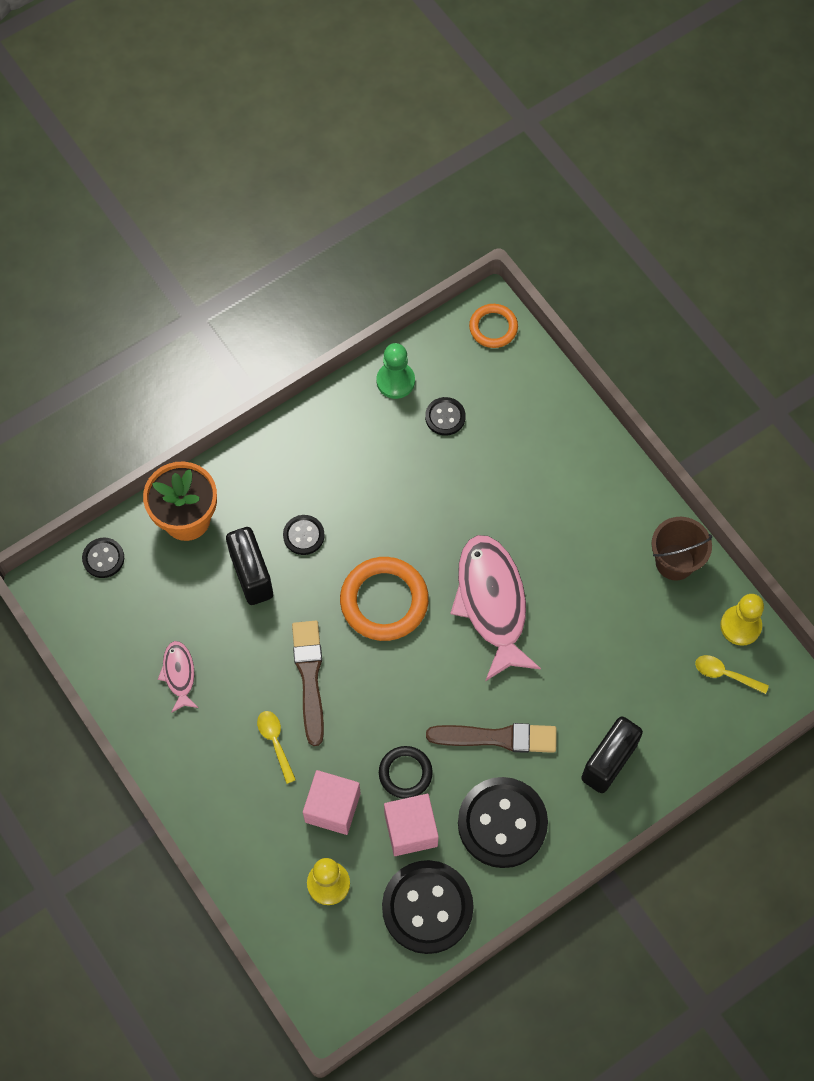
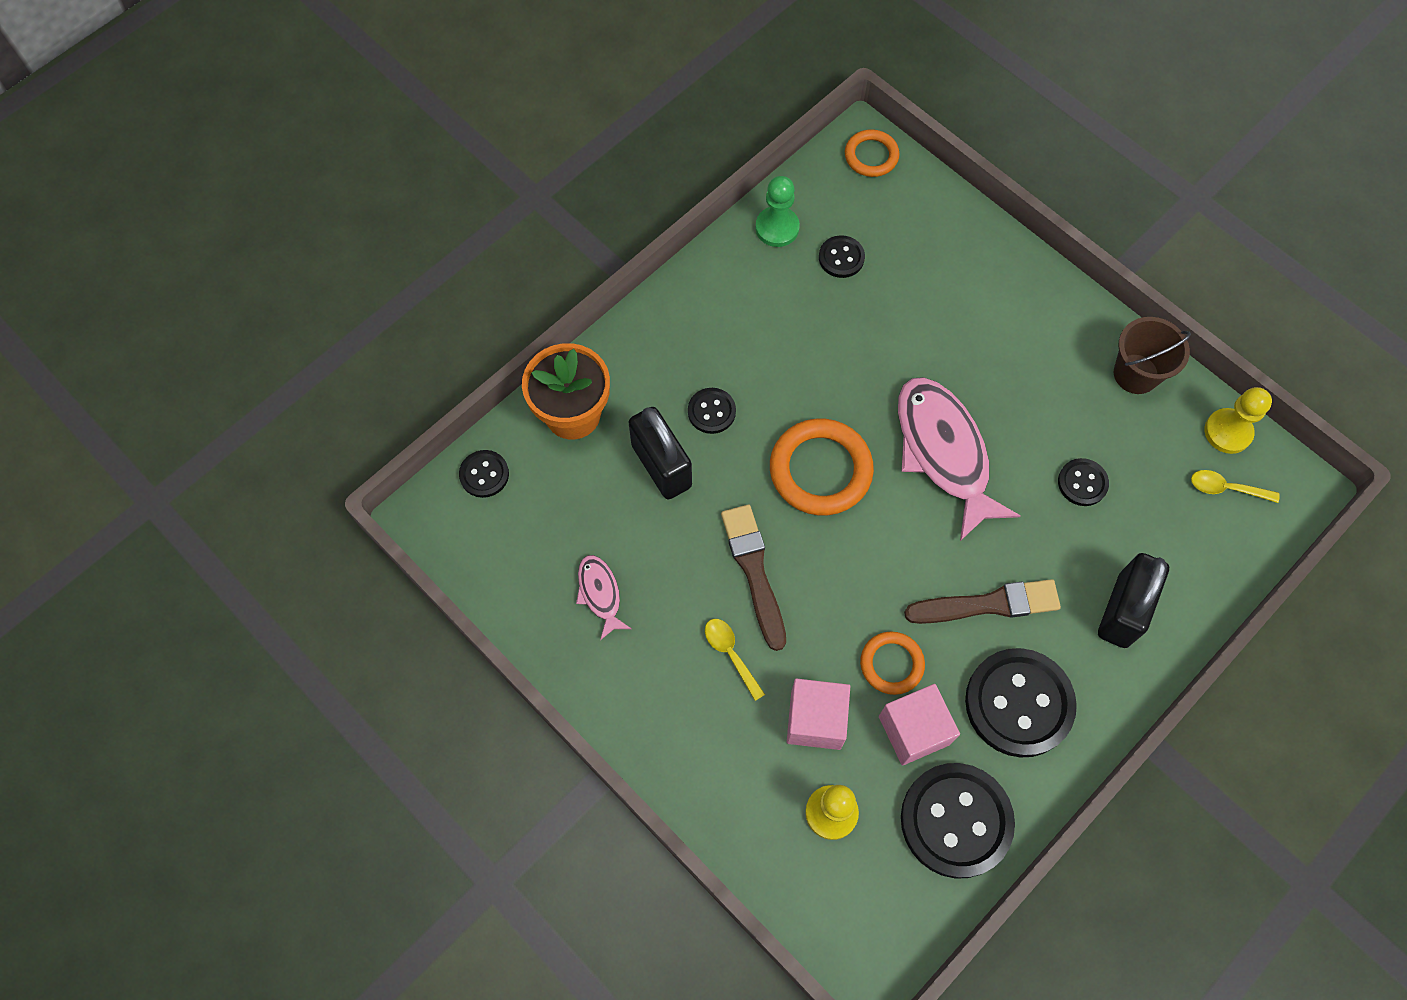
camera: 10 degrees left, 0 degrees up
(405, 773) = (891, 664): black ring -> orange ring
(603, 649) = (1082, 483): none -> black button

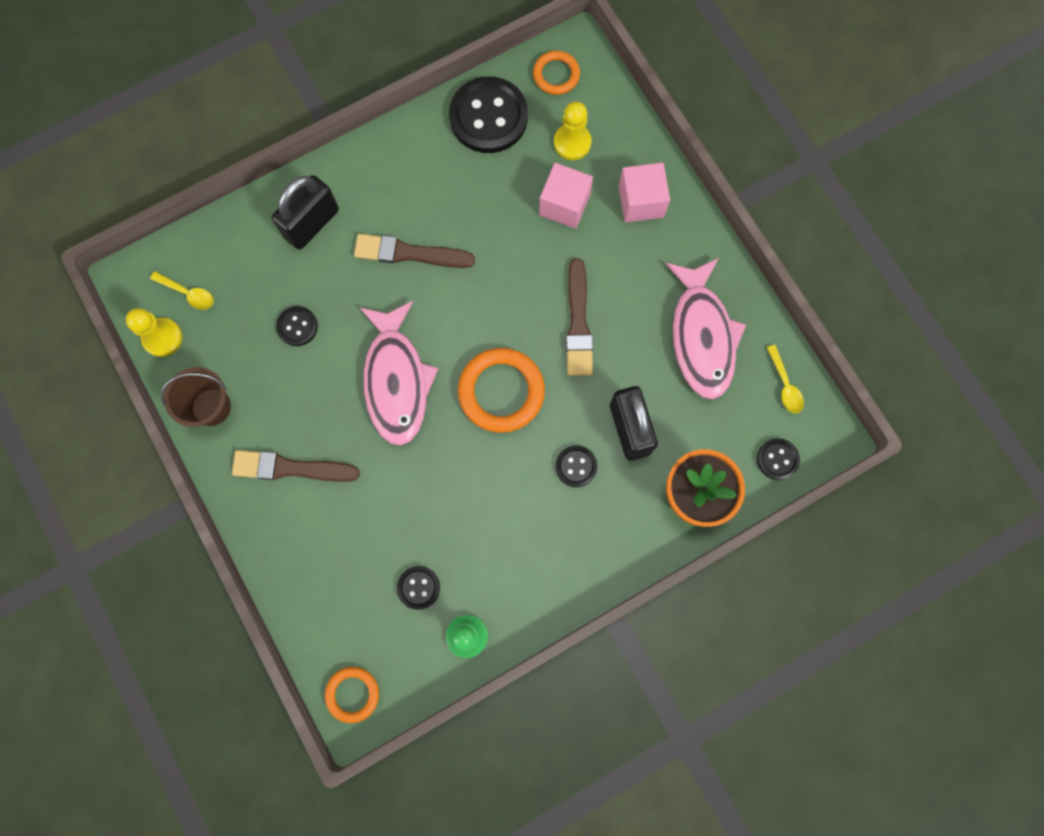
camera: 165 degrees left, 10 degrees up
(600, 593) = (701, 336): pink fish -> pink fish, size x2.09
(730, 654) = (613, 266): yellow spoon -> yellow spoon (785, 385)
(891, 664) = (496, 229): orange ring -> orange ring (556, 75)
(914, 730) = (496, 180): pink cube -> pink cube (641, 201)
(1019, 703) = (415, 179): black button -> none
(1021, 335) = (291, 468): none -> brown brush

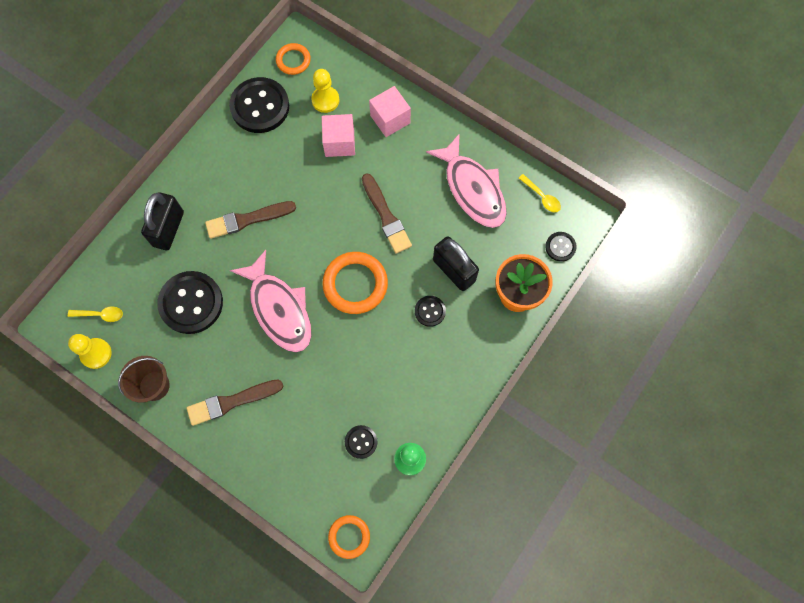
camera: 25 degrees left, 5 degrees down
(297, 326) = (191, 303): black button -> black button, size x2.04

